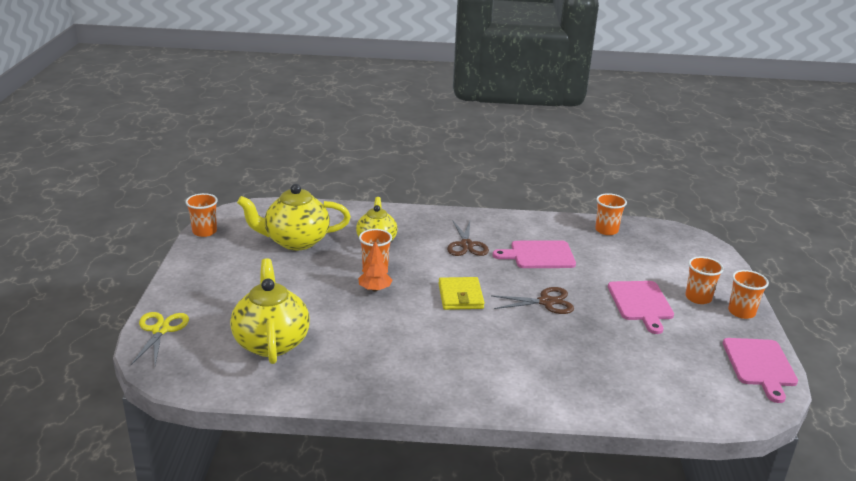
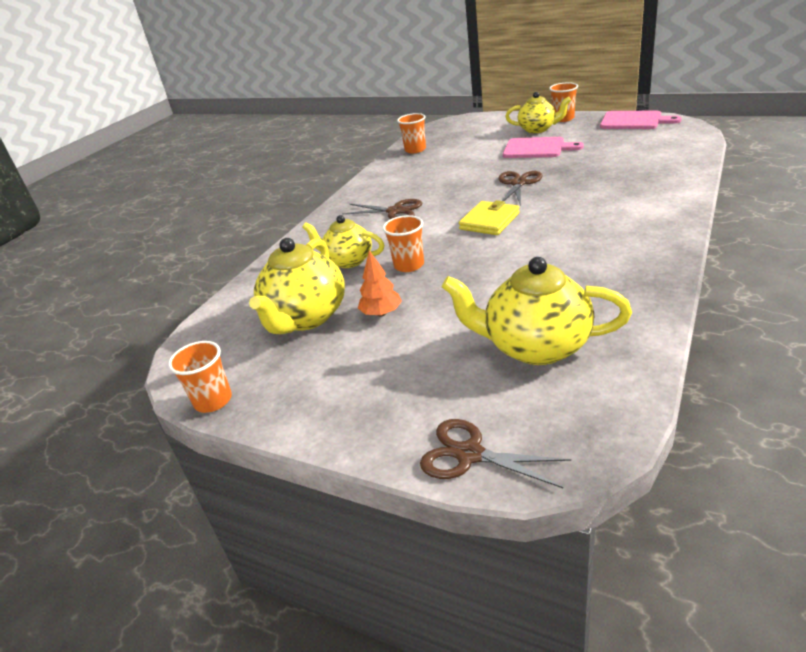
camera: 60 degrees left, 5 degrees up
(160, 330) = (470, 454): yellow scissors -> brown scissors
(375, 289) = (450, 268): orange tree -> orange tree (381, 313)
(460, 296) = (489, 221): yellow wallet -> yellow wallet turned 75 degrees counterclockwise
(539, 255) = (437, 180): pink cutting board -> none
(698, 298) = (538, 129): orange cup -> yellow teapot

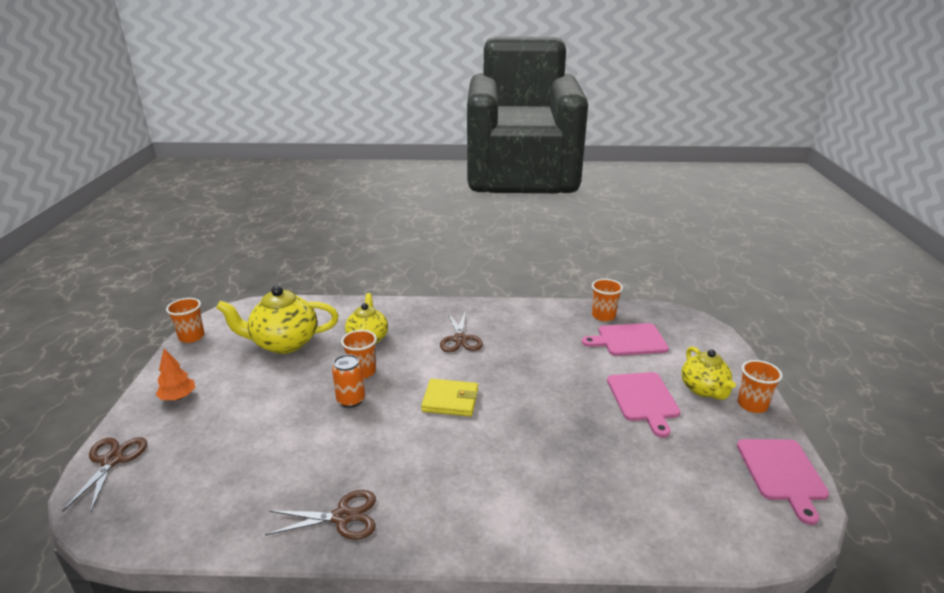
camera: 60 degrees right, 5 degrees down
(381, 313) = (288, 377): orange tree -> orange tree (178, 397)
(454, 273) = (351, 400): none -> orange can
(458, 145) = (628, 340): none -> pink cutting board
(518, 183) = (542, 403): brown scissors -> brown scissors (342, 517)
(535, 347) = (234, 470): yellow teapot -> none

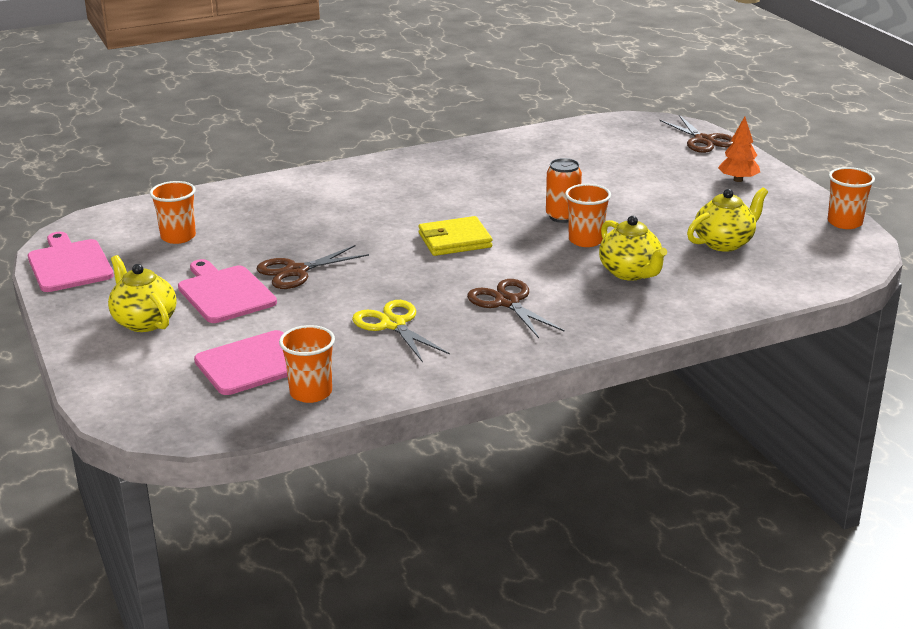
camera: 155 degrees right, 0 degrees up
(284, 343) = (724, 243): yellow teapot -> yellow teapot, size x0.65
(342, 517) = (468, 158): brown scissors -> brown scissors (296, 271)
(538, 343) = (393, 324): none -> yellow scissors
(752, 405) = (82, 319): orange cup -> orange cup (178, 237)

